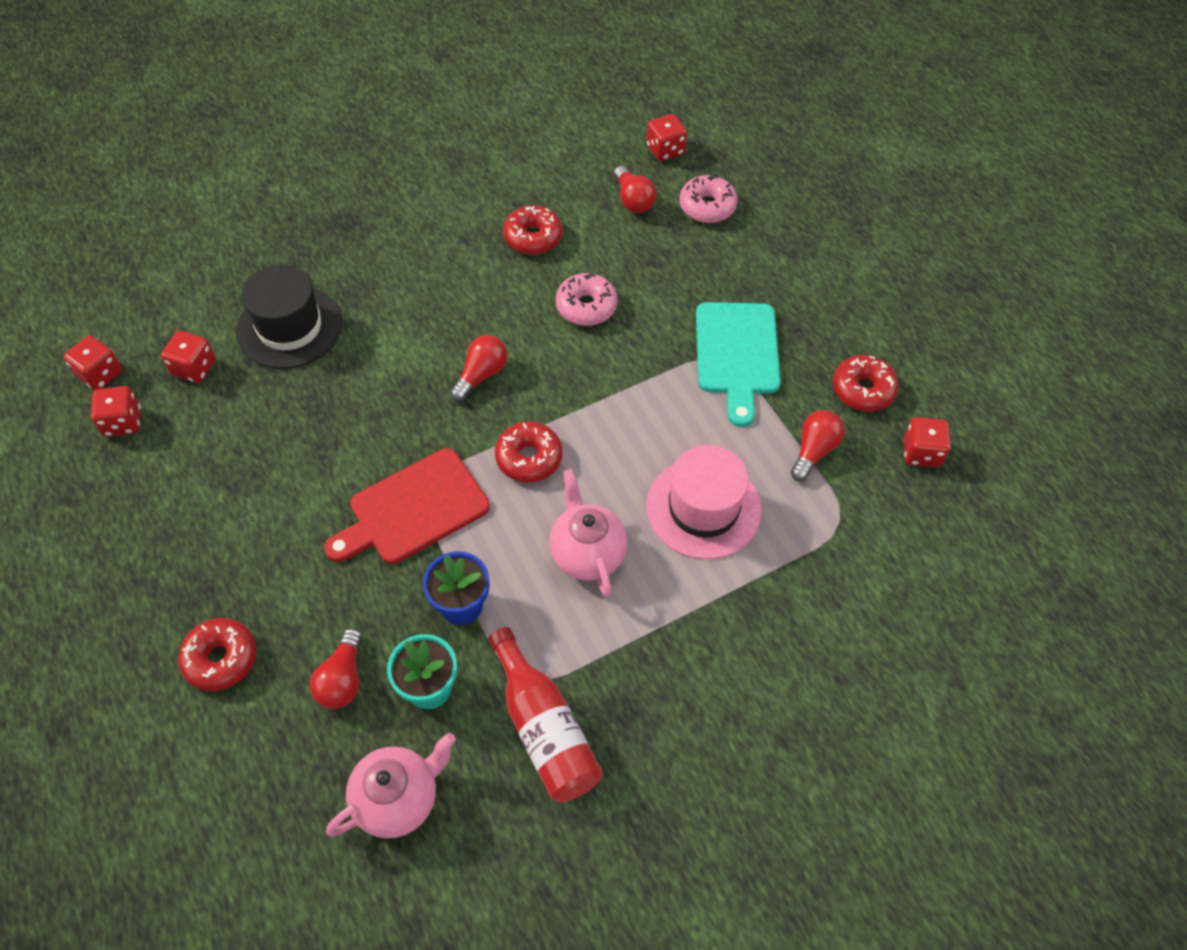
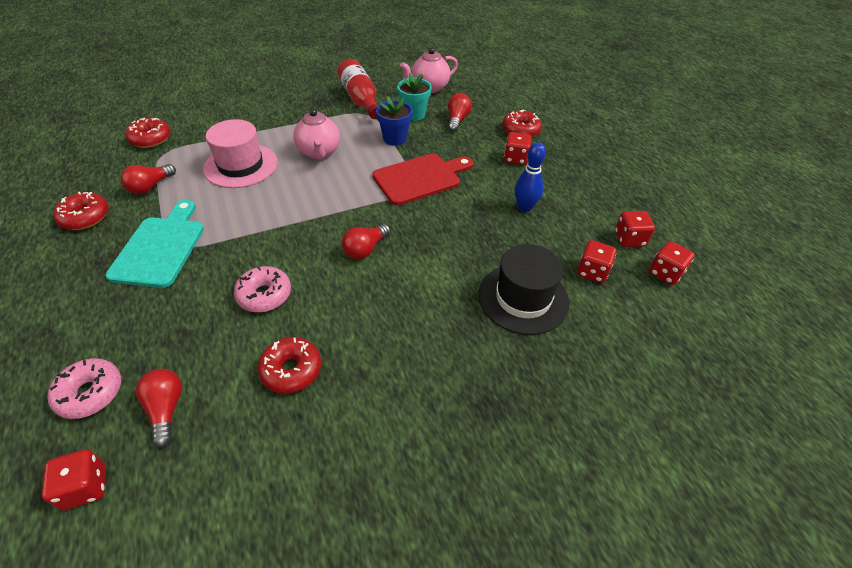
camera: 175 degrees left, 10 degrees down
(257, 464) = (524, 207): none -> blue bowling pin
(529, 458) = (342, 197): red donut -> red donut (151, 139)
(921, 452) = (81, 180): red dice -> red dice (515, 158)

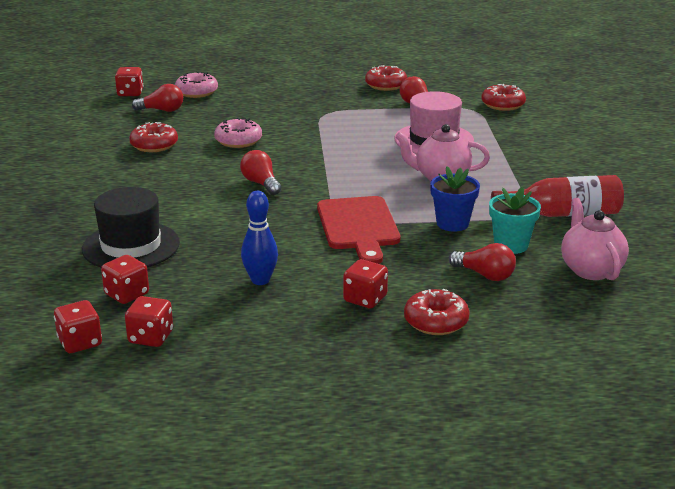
camera: 110 degrees right, 20 degrees down
(160, 248) = (326, 108): turquoise cutting board -> none

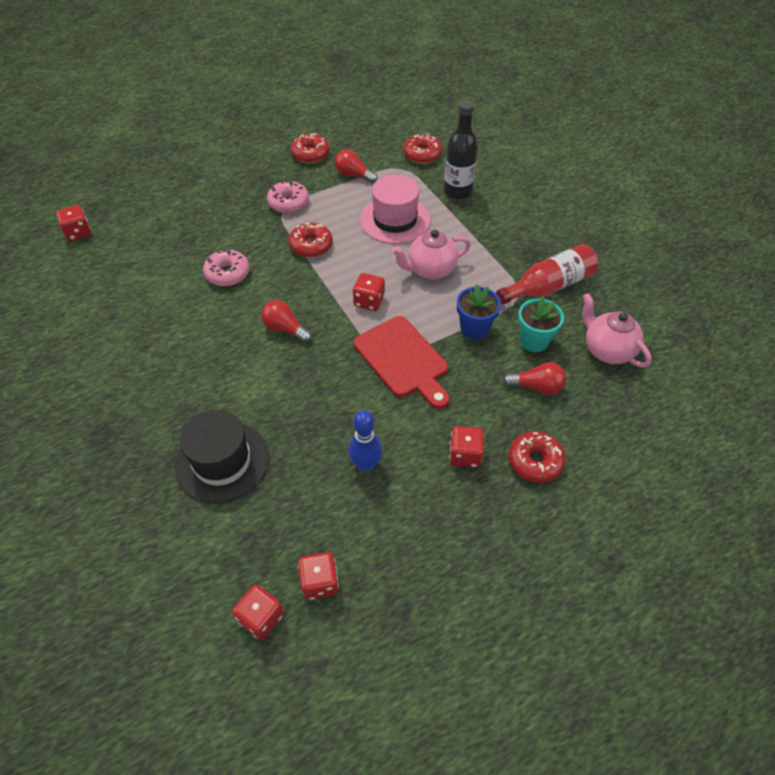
camera: 25 degrees left, 25 degrees up
(127, 294) = (261, 532): red dice -> red dice (369, 301)
(154, 145) = (152, 305): red donut -> red donut (311, 246)
(162, 110) = (127, 250): red light bulb -> none
(196, 92) = (144, 212): pink donut -> pink donut (288, 203)
(519, 134) = (457, 191): none -> black bottle

